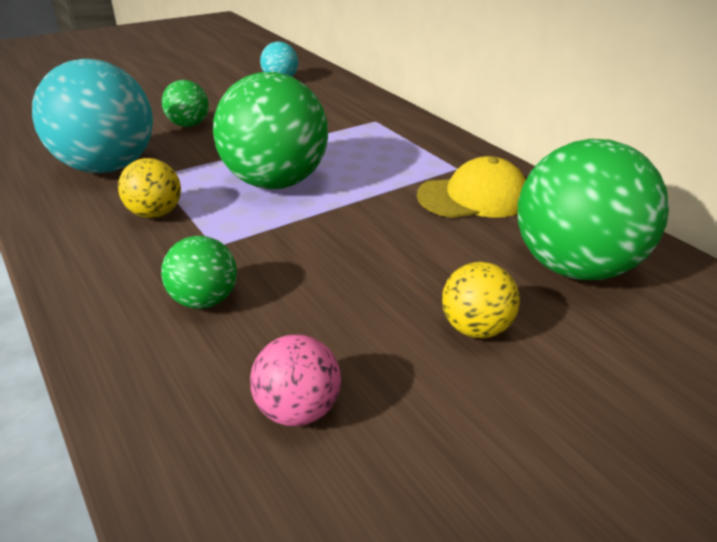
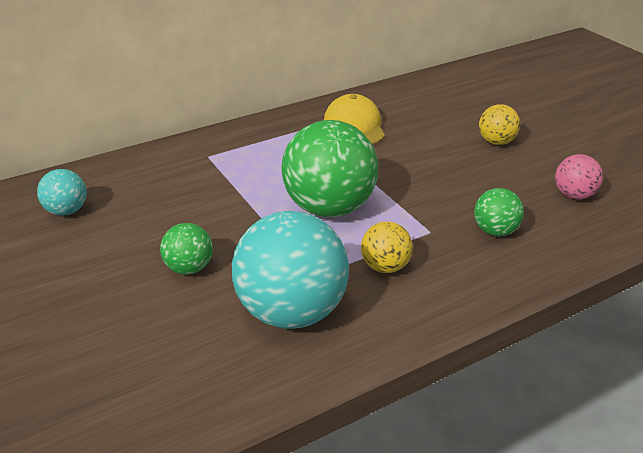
camera: 85 degrees left, 0 degrees up
(572, 266) = (434, 107): green ball -> none

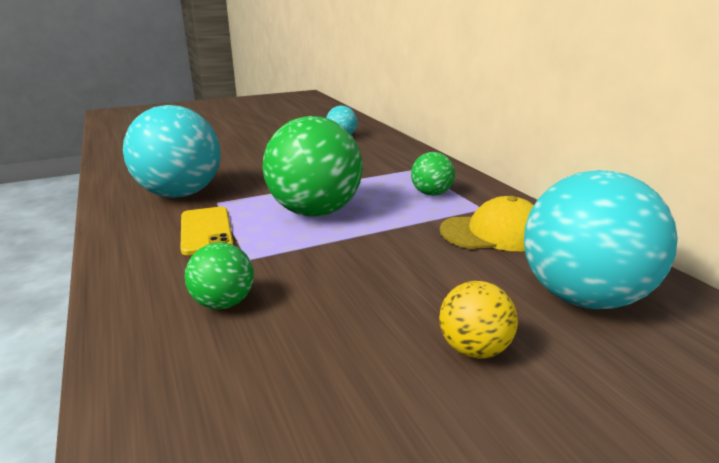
camera: 95 degrees right, 10 degrees down
(189, 268) = (256, 166): green ball -> green ball (431, 194)
(385, 267) = (206, 231): yellow ball -> yellow phone
(431, 108) = (582, 297): none -> turquoise ball
(574, 195) = (278, 409): pink ball -> none

